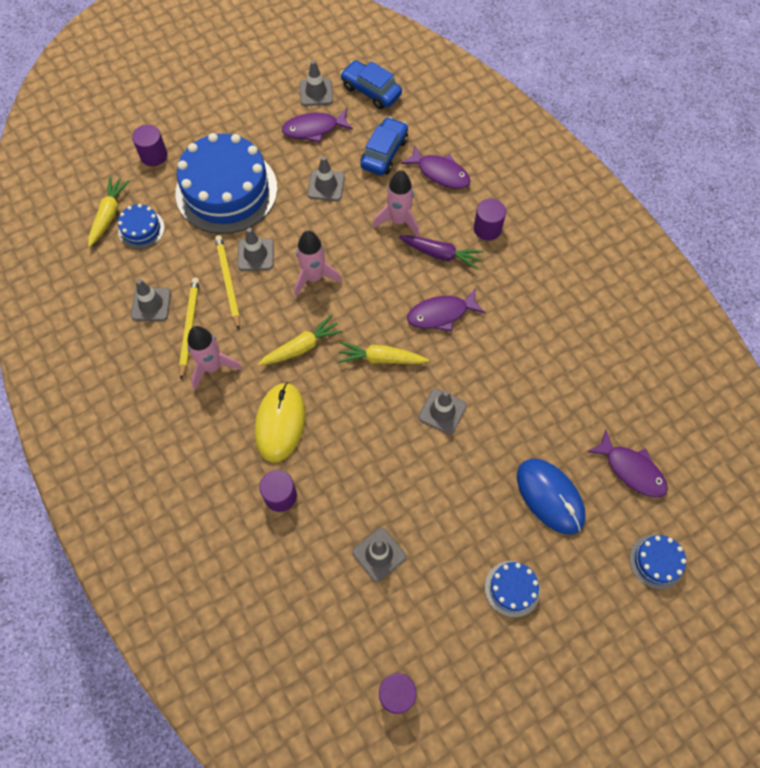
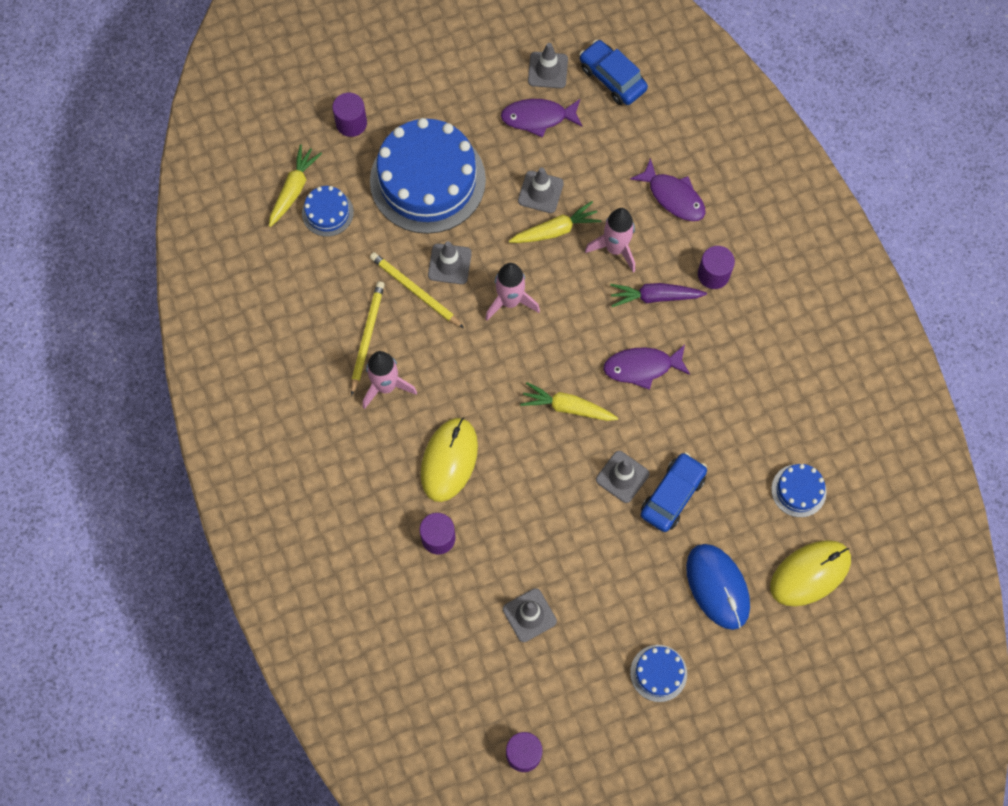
camera: 10 degrees right, 5 degrees up
(151, 304) = (329, 304): grey traffic cone -> none
(228, 281) = (415, 291): yellow pencil -> yellow pencil turned 45 degrees counterclockwise
(301, 347) = (484, 380): yellow carrot -> yellow carrot (555, 230)
(384, 153) = (613, 161): blue car -> blue car (672, 495)
(441, 254) = (655, 297): purple carrot -> purple carrot turned 150 degrees clockwise
(631, 469) = (810, 573): purple fish -> yellow mouse
(656, 561) = (813, 672): blue cake -> blue cake (798, 490)

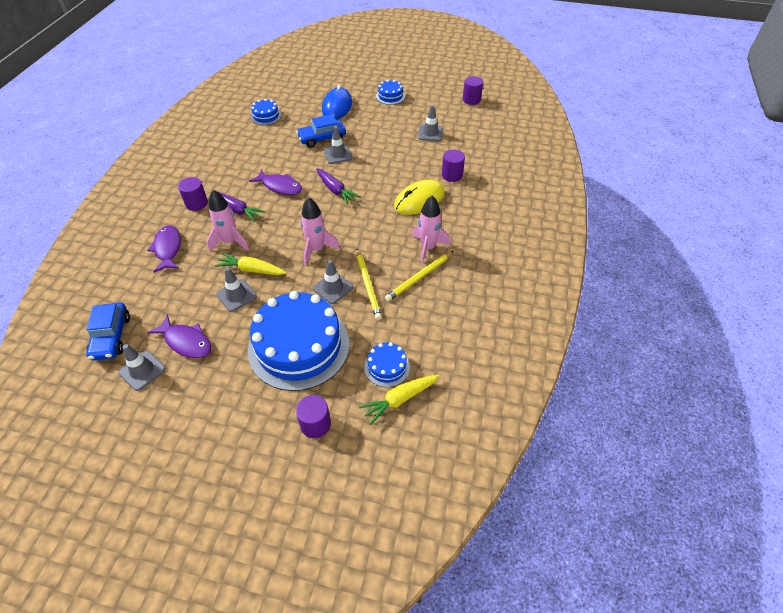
camera: 145 degrees left, 20 degrees down
(567, 407) = (335, 190): yellow carrot -> purple carrot
(810, 573) = (294, 94): yellow mouse -> none

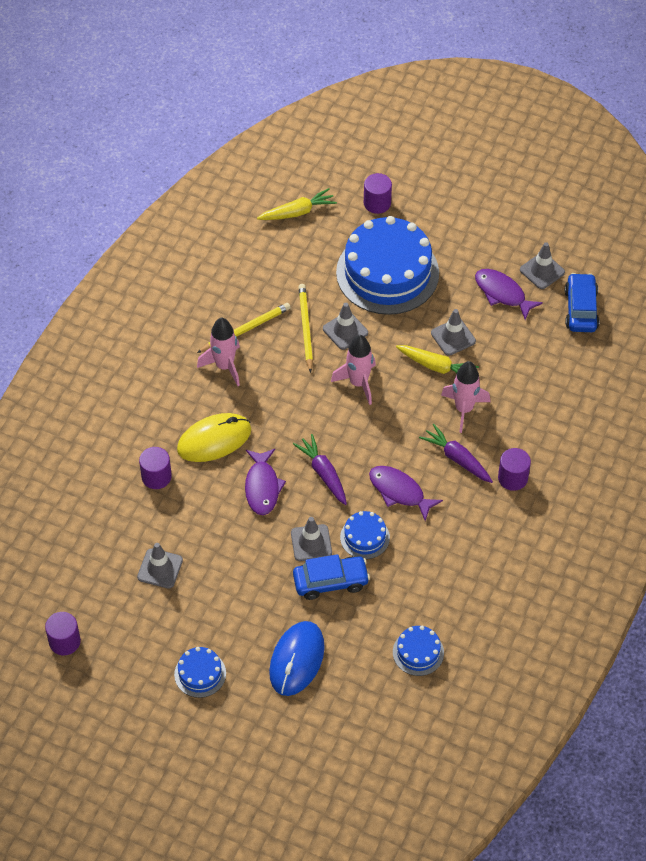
camera: 170 degrees left, 5 degrees up
(168, 248) = (540, 411): purple fish -> purple fish (262, 487)
(387, 367) = (303, 241): blue cake -> blue cake (365, 537)

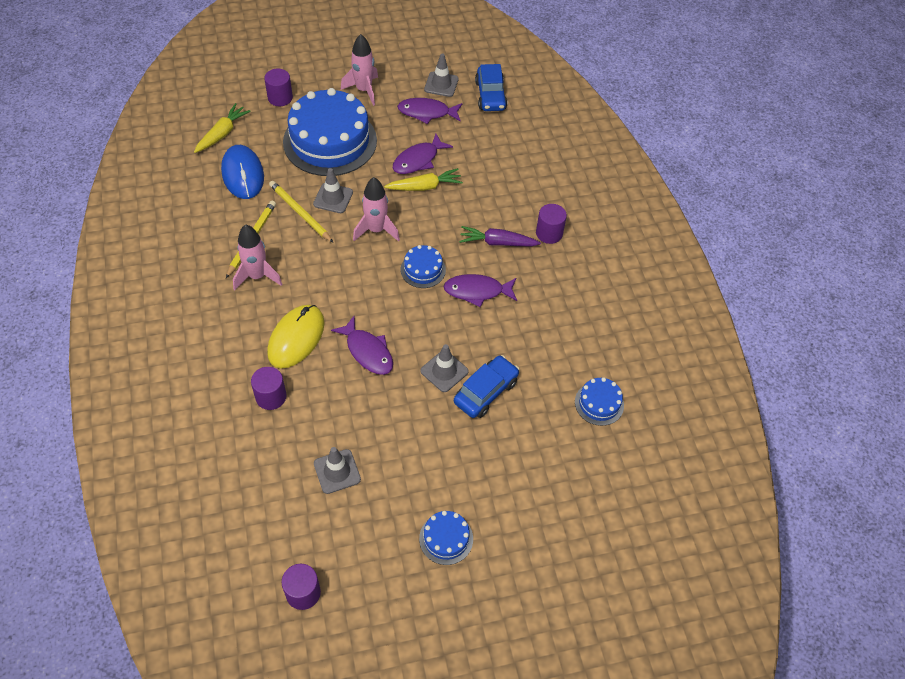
camera: 40 degrees left, 0 degrees up
(297, 660) = (514, 472): blue mouse -> blue mouse (243, 174)
(323, 473) = (407, 312): purple carrot -> none
(365, 537) = (481, 341): blue cake -> blue cake (423, 269)
(453, 337) = (418, 160): grey traffic cone -> purple fish
(464, 409) = (471, 205): pink rocket -> pink rocket (363, 90)
(581, 309) = (490, 95): blue car -> blue car turned 150 degrees counterclockwise

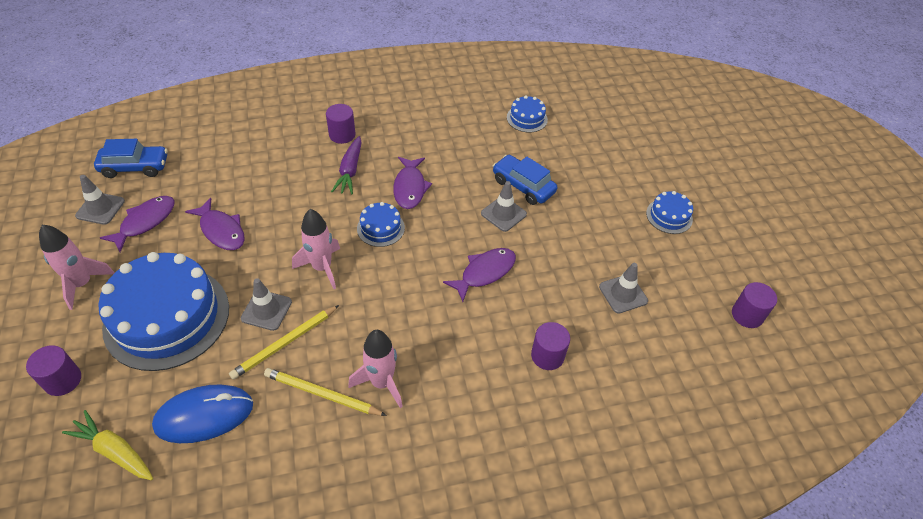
camera: 90 degrees left, 5 degrees down
(296, 338) = (470, 336): yellow mouse -> none
(424, 187) = (264, 225): yellow carrot -> none
(427, 113) = (145, 222): purple fish -> purple fish turned 150 degrees counterclockwise

